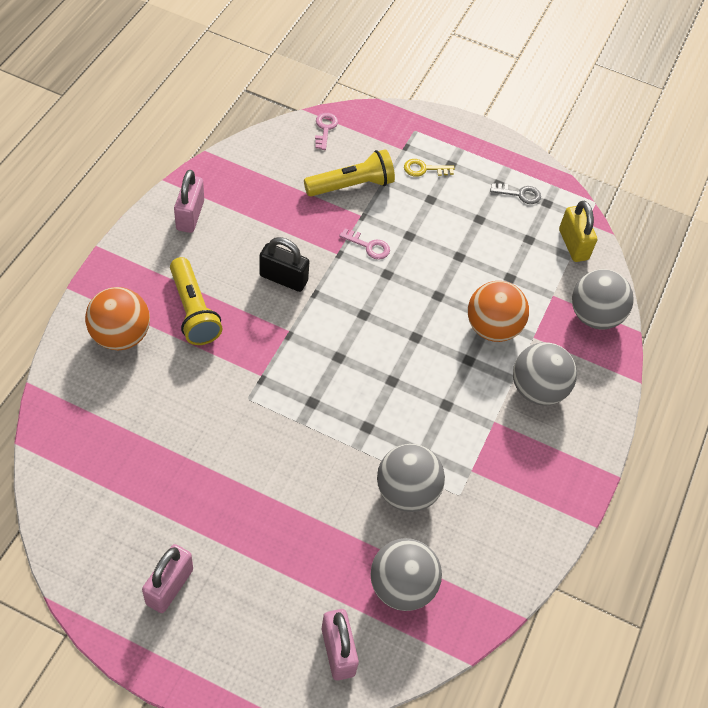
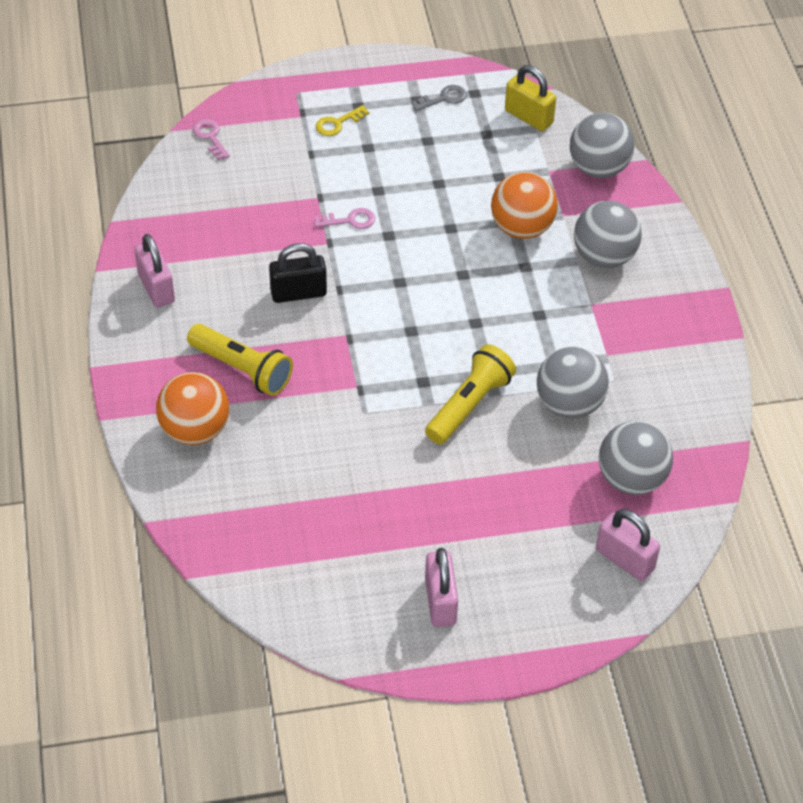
camera: 30 degrees left, 5 degrees down
(351, 185) = (284, 175): yellow flashlight -> yellow flashlight (469, 405)

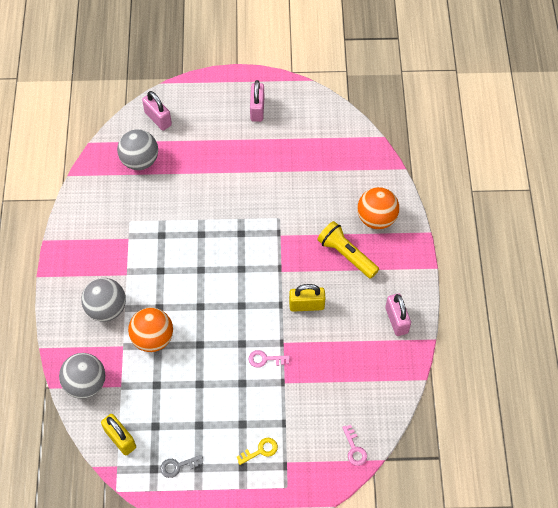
camera: 170 degrees left, 10 degrees up
(298, 293) = (306, 305): black padlock -> yellow padlock
(469, 405) = (217, 215): yellow flashlight -> none
(569, 404) = (160, 209): grey ball -> none

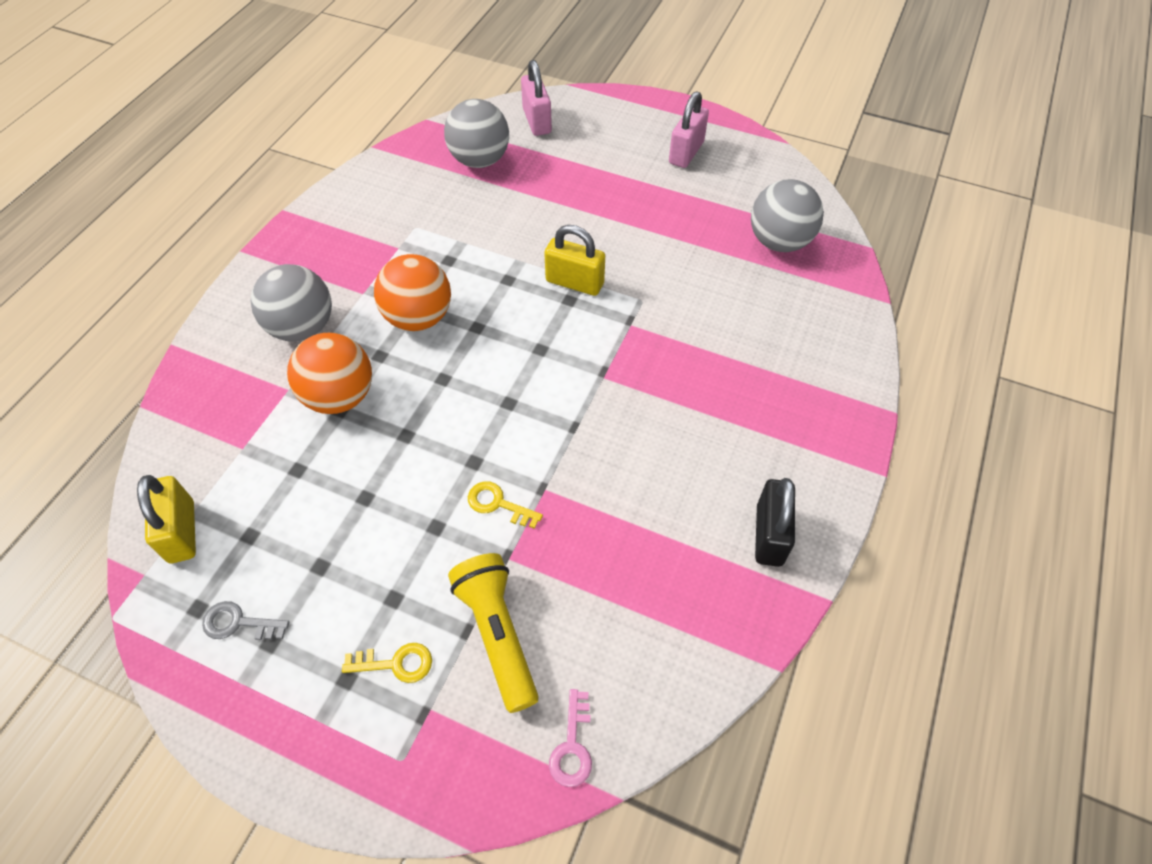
camera: 25 degrees right, 5 degrees down
(86, 383) = (194, 422): grey ball -> grey ball (779, 242)
(265, 359) = (498, 504): pink key -> yellow key
(306, 305) = (617, 445): yellow padlock -> yellow padlock (574, 282)
(346, 255) = (727, 393): yellow flashlight -> yellow flashlight (497, 634)
(376, 218) = (806, 357): orange ball -> orange ball (418, 318)
(396, 320) = (769, 535): pink padlock -> black padlock

